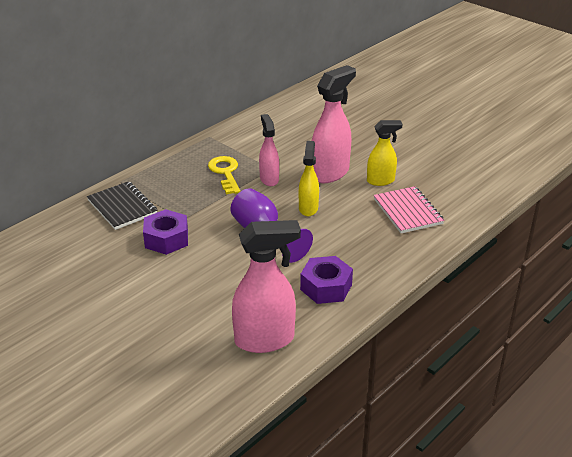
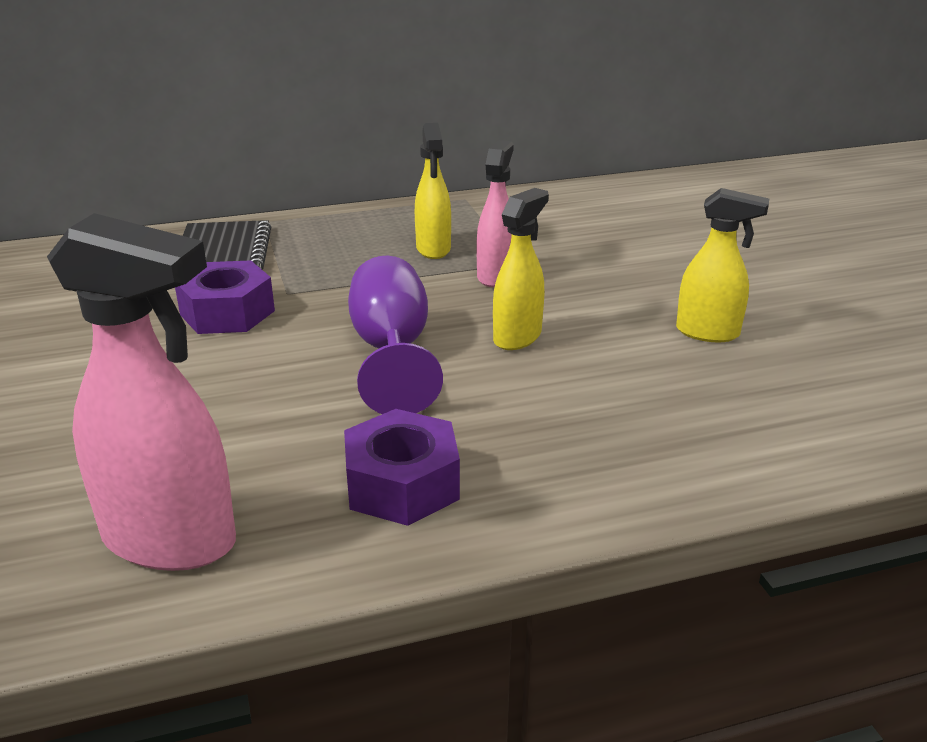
camera: 30 degrees right, 5 degrees down
(225, 173) = (433, 249): yellow key -> yellow spray bottle
(330, 173) = (617, 295): pink spray bottle -> none
(408, 211) = (718, 401): pink notebook -> none

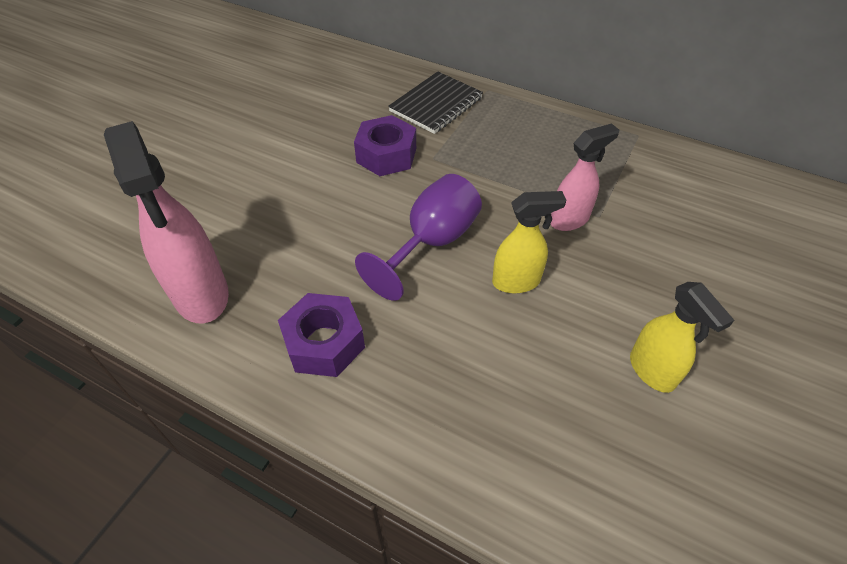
camera: 45 degrees right, 20 degrees up
(433, 249) = (558, 171): yellow spray bottle -> none

